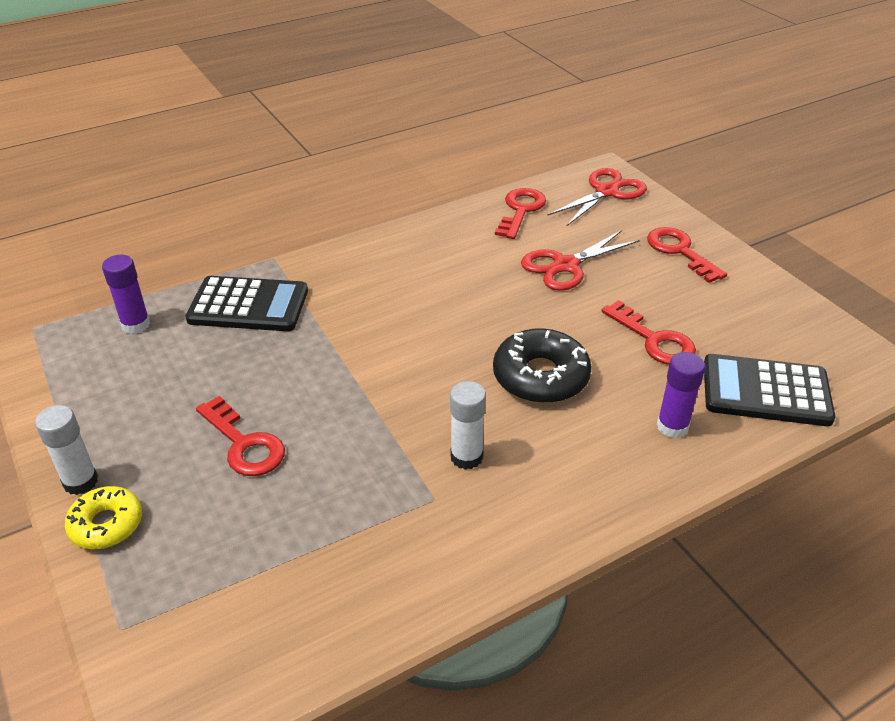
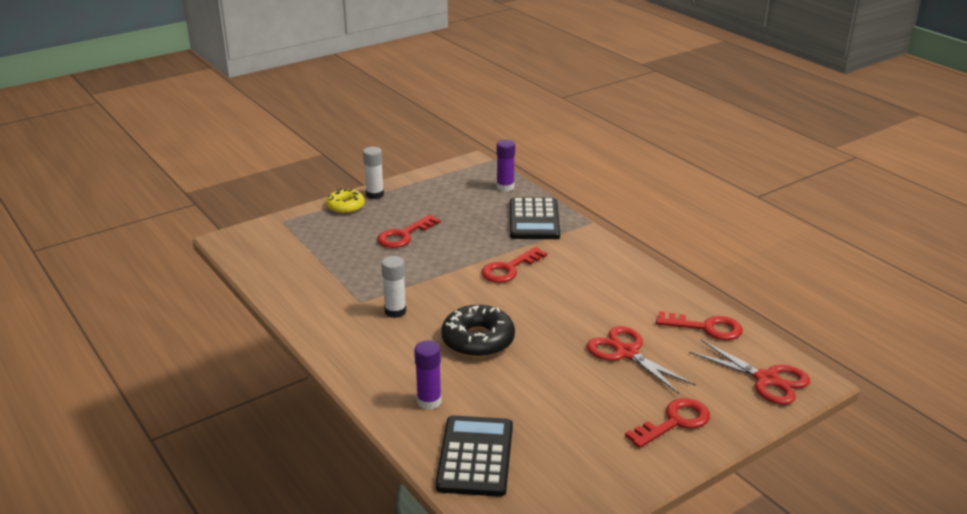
camera: 85 degrees right, 10 degrees down
(654, 339) = (533, 398): red key -> red key (509, 269)

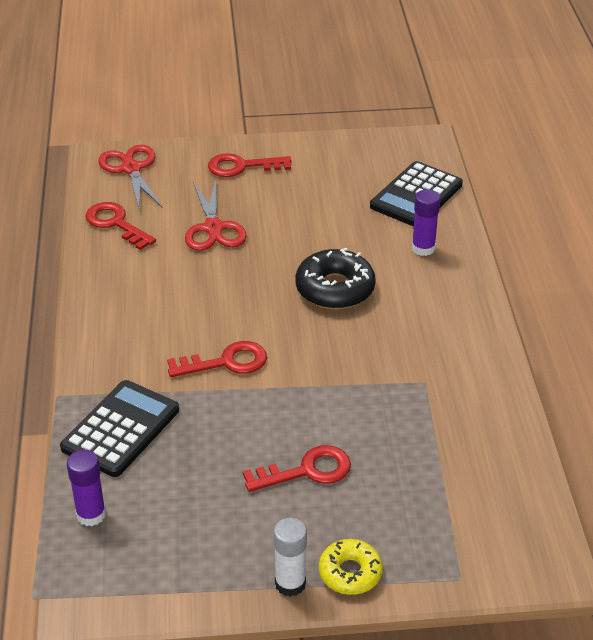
camera: 150 degrees left, 10 degrees up
(395, 311) = (394, 353): white glue stick -> none

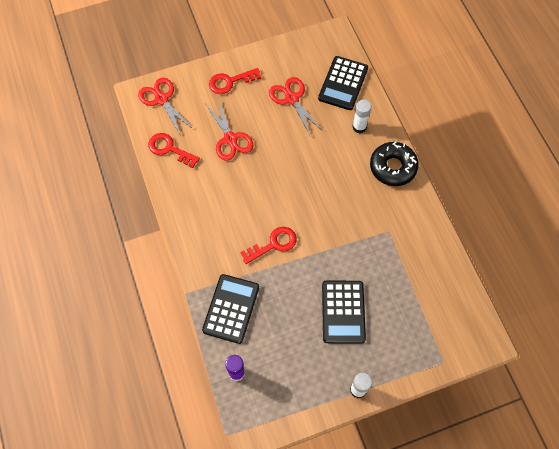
camera: 15 degrees left, 25 degrees up
(306, 471) = (343, 312): red key -> black calculator
(328, 199) = (292, 99): none -> red scissors
(335, 289) = (317, 172): black donut -> black donut (393, 167)
(350, 573) = (386, 374): yellow donut -> none
(423, 248) = (359, 127): purple glue stick -> white glue stick

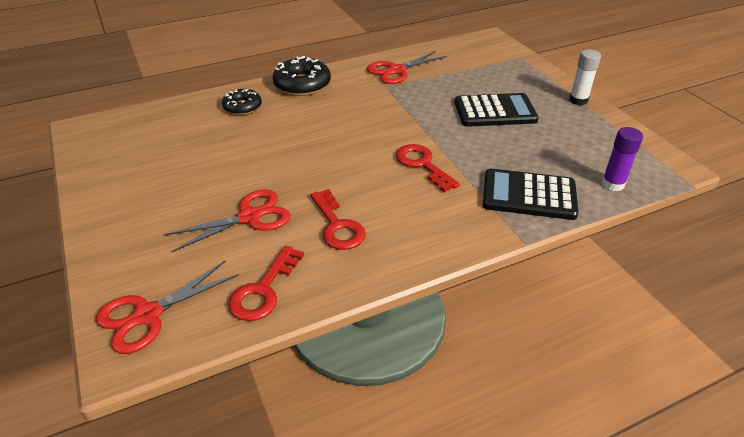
camera: 95 degrees left, 25 degrees down
(230, 82) = (134, 226): red key -> red key (337, 225)
(292, 99) = (185, 161): red scissors -> red scissors (396, 70)
(343, 83) = (170, 120): black calculator -> none
(359, 127) = (242, 107): white glue stick -> black donut

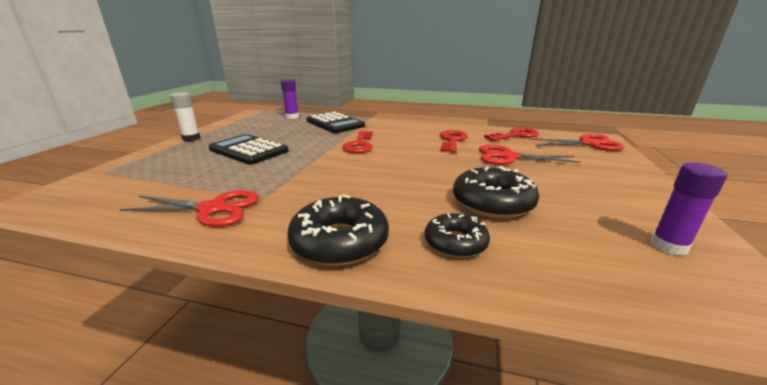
camera: 140 degrees left, 15 degrees down
(115, 154) = (668, 246): none -> purple glue stick
(236, 143) = (492, 202): none -> black donut

